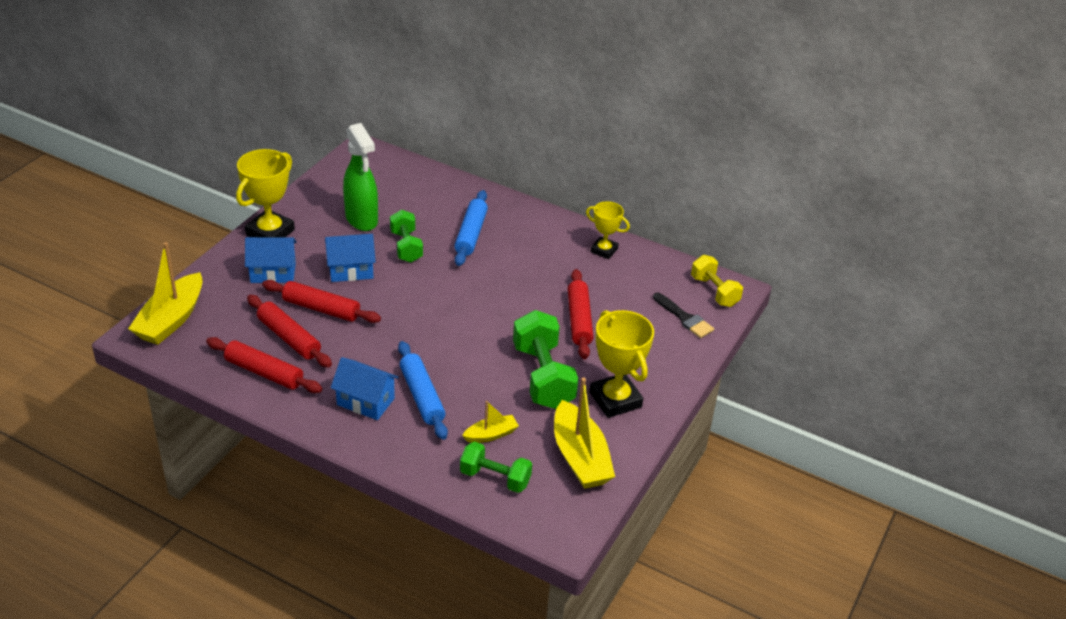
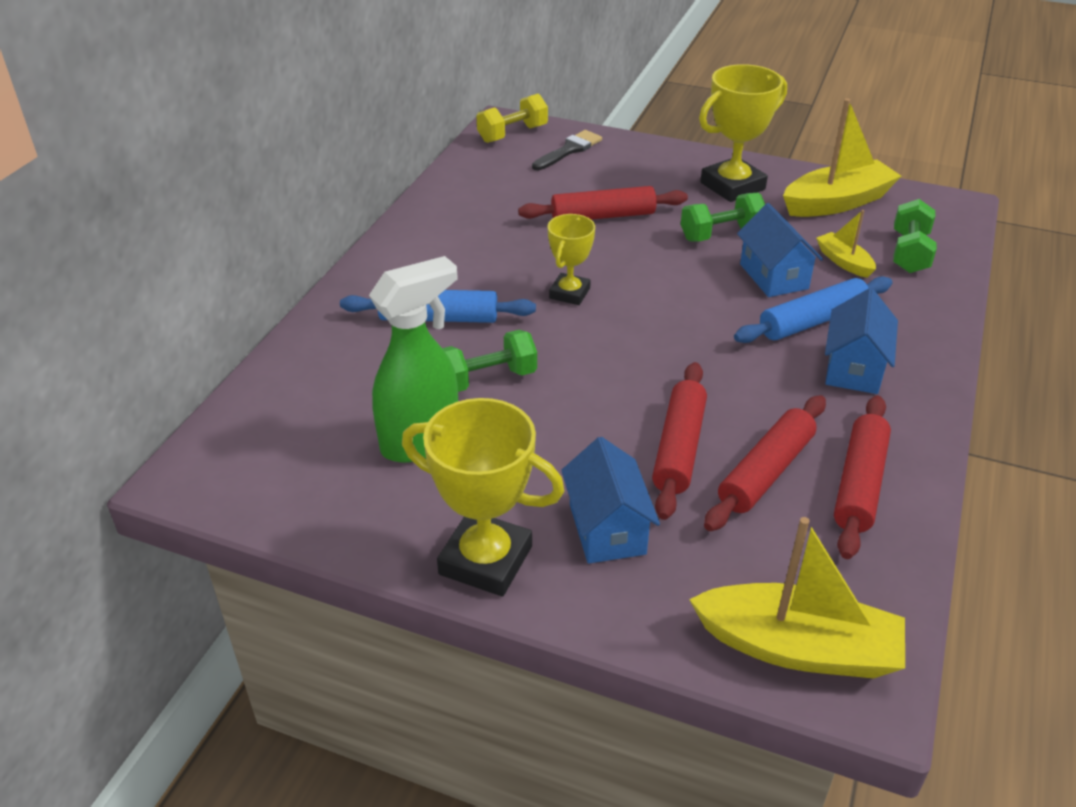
camera: 95 degrees left, 0 degrees up
(351, 270) = (568, 431): blue house -> blue house (773, 276)
(543, 376) = (721, 234): green dumbbell -> green dumbbell, size x0.62
(604, 250) = (451, 206): yellow trophy -> yellow trophy (569, 293)

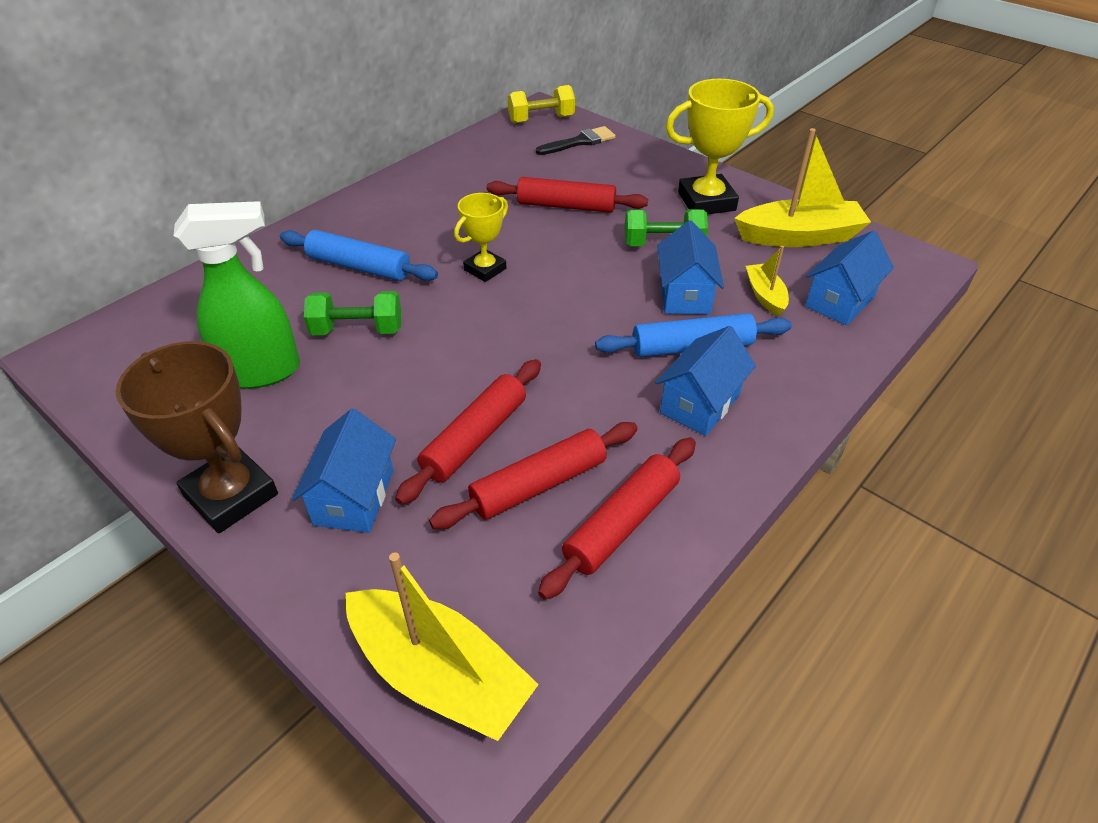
camera: 20 degrees right, 5 degrees up
(485, 560) = (231, 495): yellow trophy -> brown trophy
(909, 253) = (840, 301): green dumbbell -> blue house

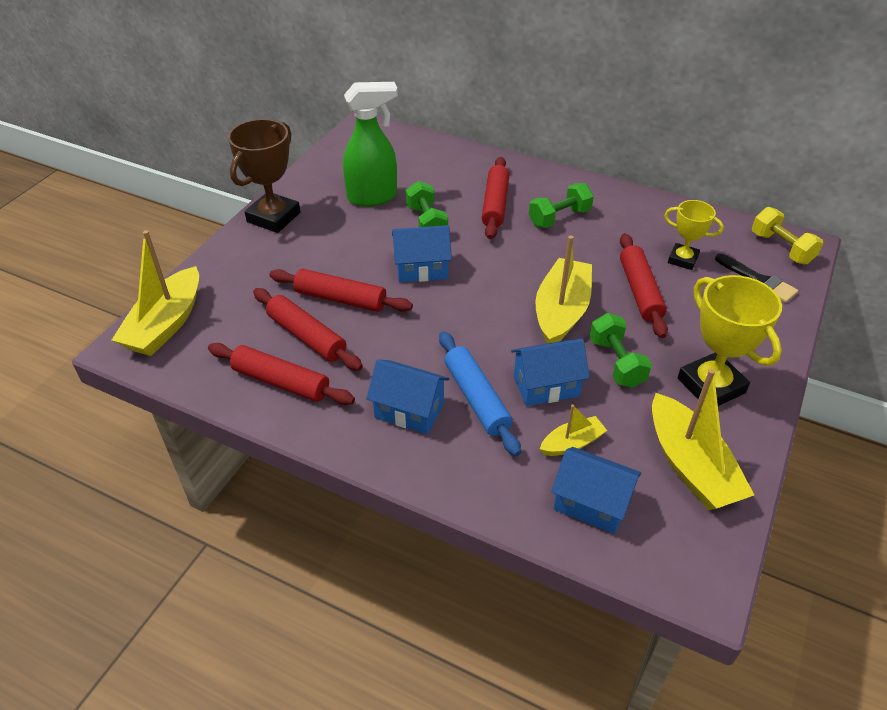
camera: 75 degrees right, 0 degrees up
(262, 372) = (373, 197): green spray bottle -> green spray bottle turned 75 degrees counterclockwise
(354, 497) = (281, 261): blue house -> blue house (421, 269)
(359, 267) = (495, 204): blue rolling pin -> red rolling pin
(417, 226) = (559, 218): none -> green dumbbell
(485, 269) = (523, 264): yellow trophy -> yellow trophy (683, 259)
(576, 260) = (561, 311): none -> yellow boat

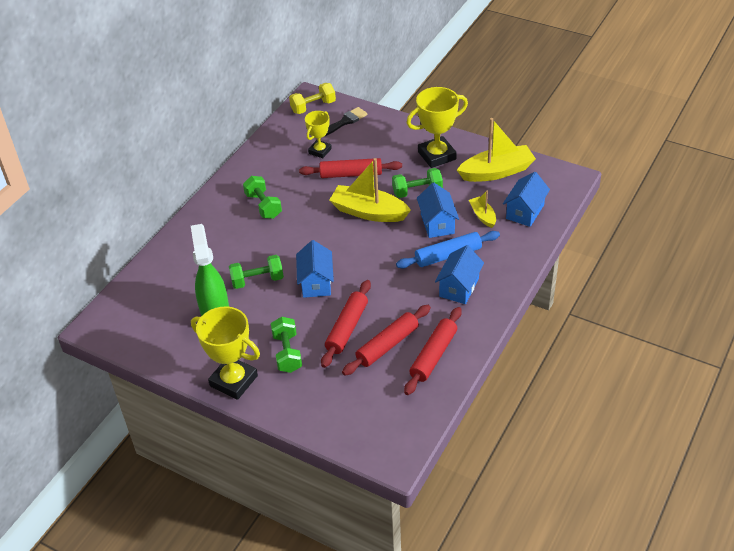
camera: 85 degrees left, 0 degrees up
(166, 324) = (370, 435): yellow boat -> none
(273, 217) = (233, 381): brown trophy -> yellow trophy
(307, 252) = (287, 353): none -> green dumbbell
(495, 204) = (240, 240): red rolling pin -> none

